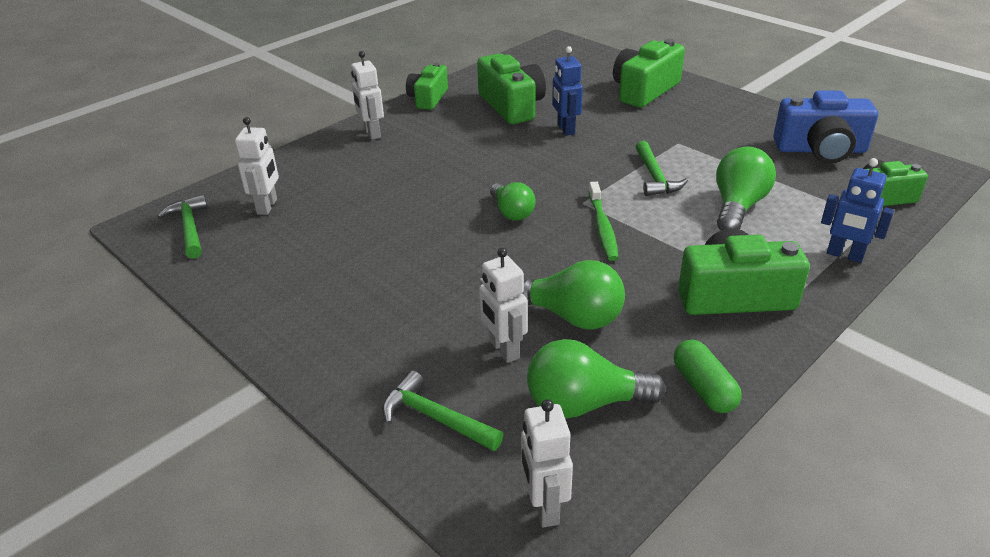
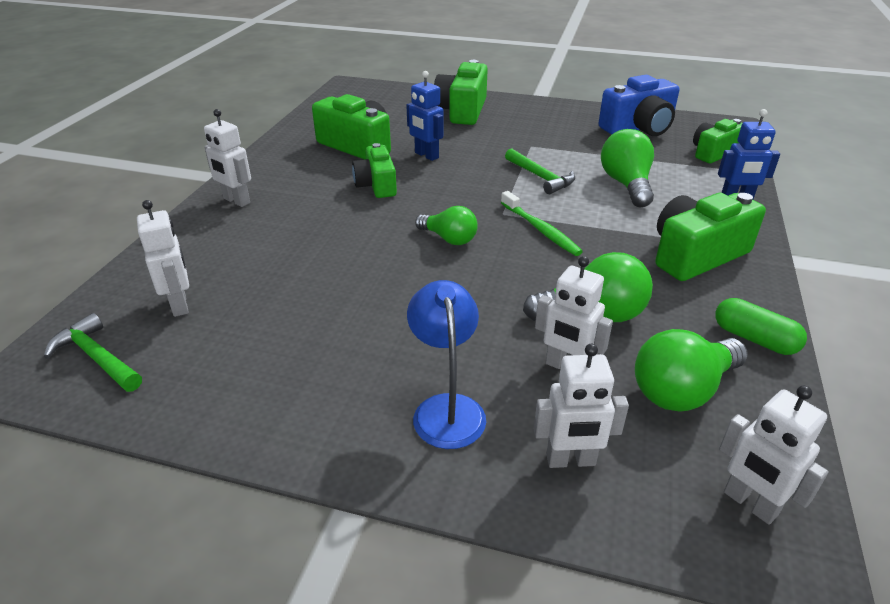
camera: 30 degrees left, 0 degrees up
(381, 346) = (446, 408): none -> blue lamp
(428, 98) = (267, 156): green camera -> green camera (376, 185)
(435, 418) = (570, 460): green hammer -> white robot

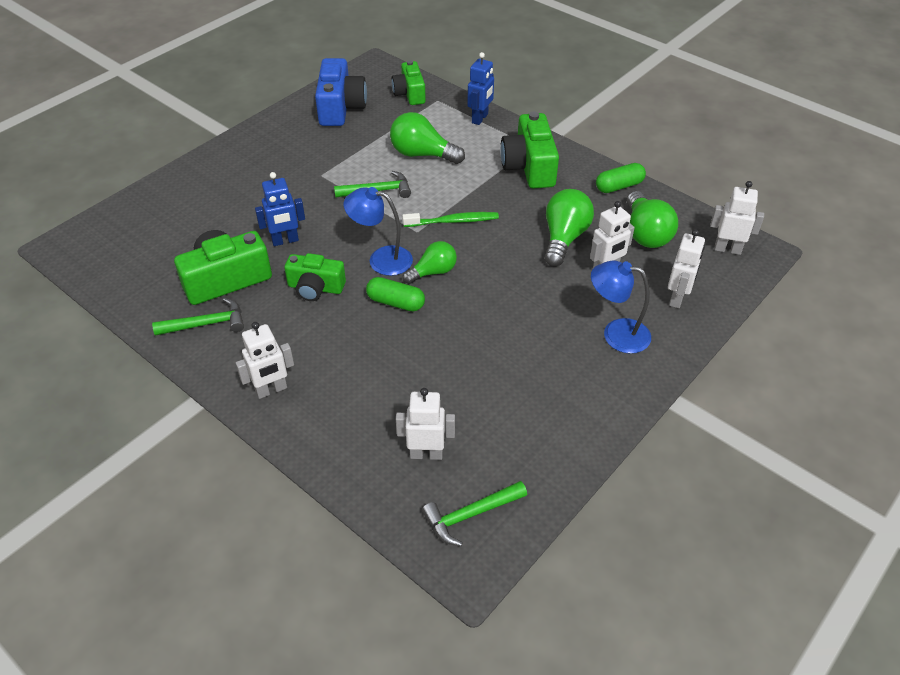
camera: 65 degrees left, 10 degrees up
(300, 153) = (206, 324): none -> green hammer
(387, 230) = (396, 302): none -> green capsule
(443, 205) = (381, 259): none -> blue lamp
(462, 111) = (212, 188): green camera -> none
(750, 503) = (727, 249): white robot -> white robot turned 150 degrees counterclockwise

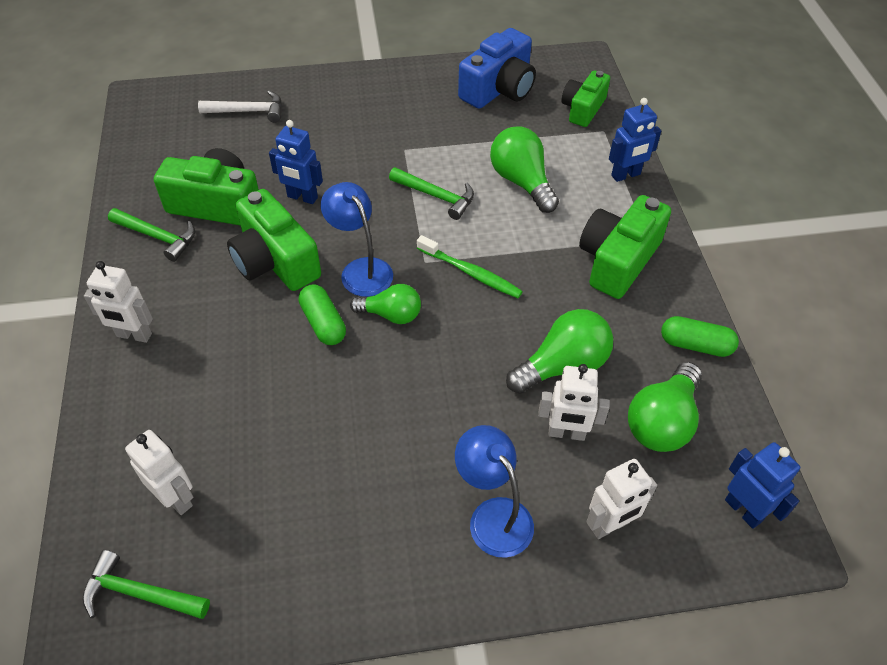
camera: 40 degrees right, 5 degrees up
(170, 210) = (248, 111): none -> white hammer
(315, 288) = (275, 261): green camera -> green camera, size x1.52
(727, 249) = (743, 510): white robot -> blue robot

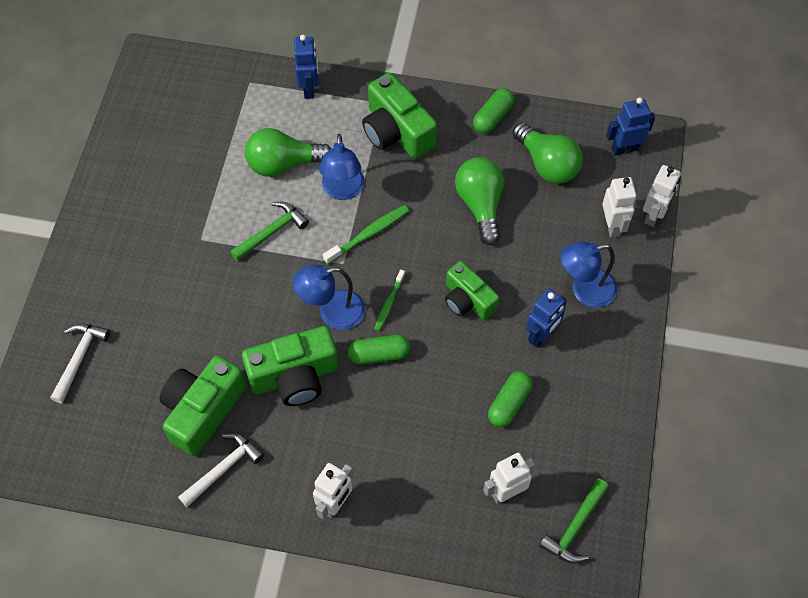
camera: 70 degrees left, 10 degrees up
(157, 237) = (223, 468): green hammer -> white hammer
(298, 469) = (509, 403): none -> green capsule
(302, 197) = (225, 337): blue robot -> blue robot (541, 335)
(391, 314) = (389, 303): green light bulb -> green toothbrush
(499, 89) = (155, 139): blue camera -> none
(515, 236) = (343, 190): none -> blue lamp
(566, 433) = (536, 224): white robot -> white robot (653, 215)
(583, 109) = (214, 86): green camera -> green camera (468, 300)

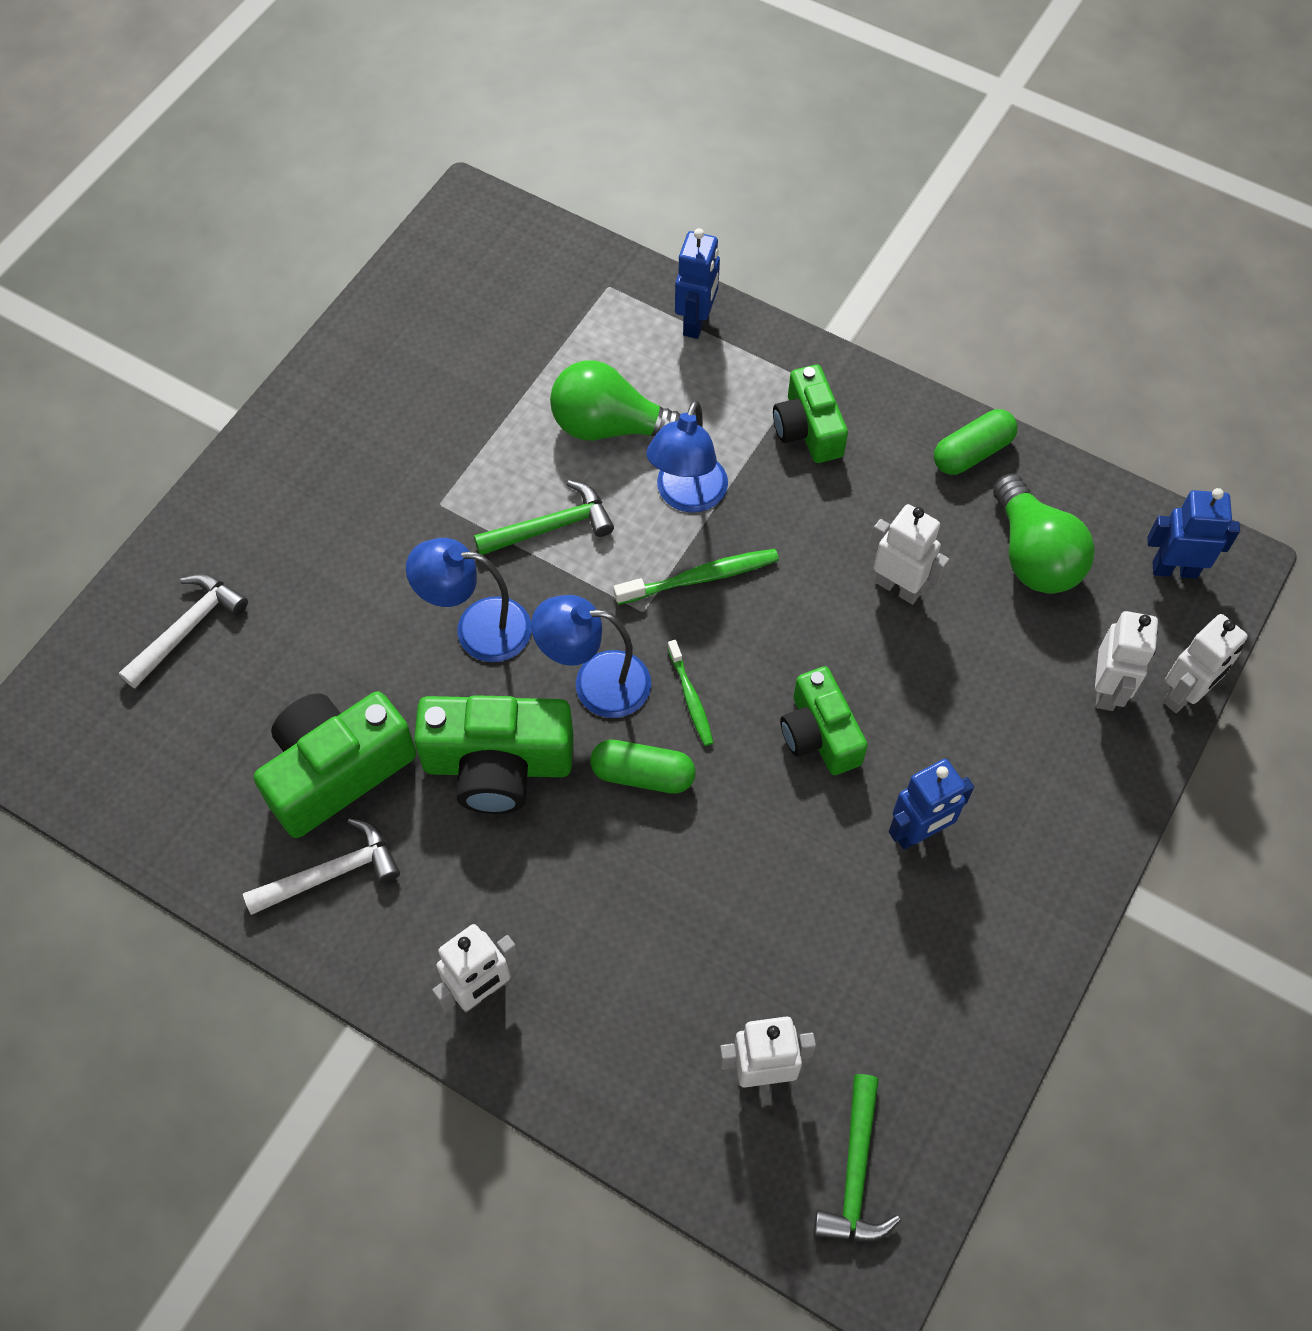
camera: 20 degrees right, 0 degrees up
(389, 303) = (691, 698): green toothbrush -> green toothbrush turned 60 degrees counterclockwise
(396, 131) = (808, 429): green camera -> green camera, size x0.66
(480, 205) = (898, 587): green light bulb -> white robot
(509, 403) = (823, 926): green capsule -> none
(575, 527) = (855, 1173): green hammer -> green hammer turned 45 degrees counterclockwise
(584, 290) = (1019, 781): blue lamp -> blue lamp (477, 628)

